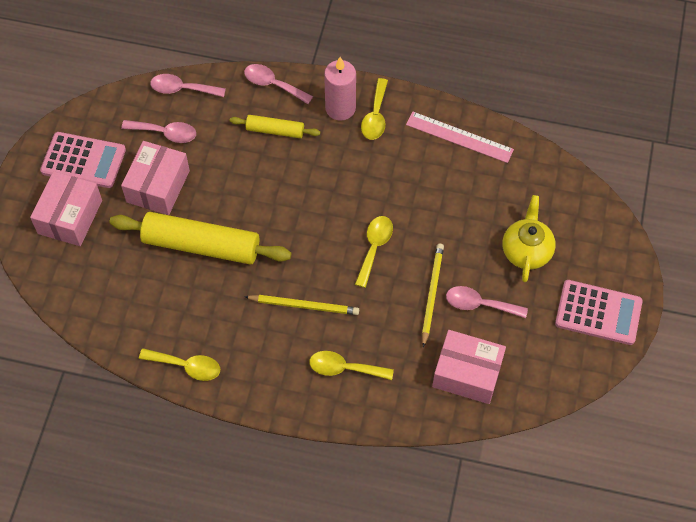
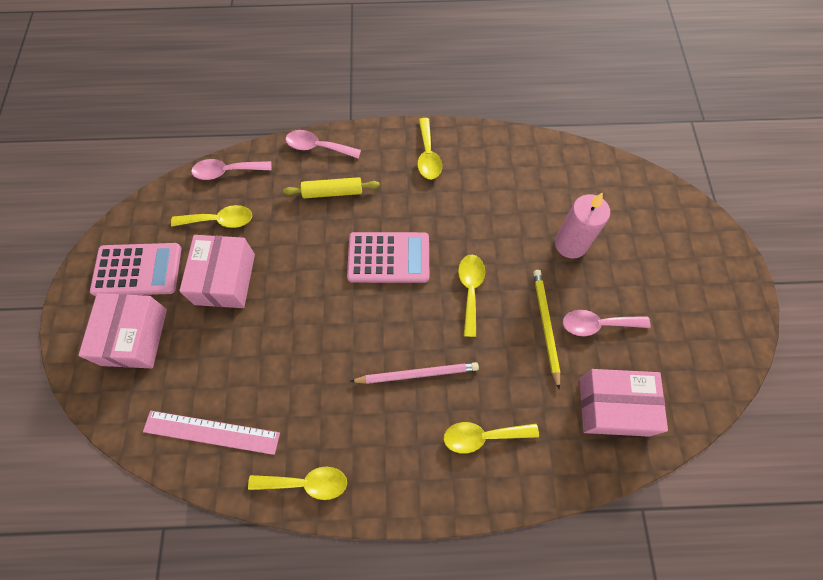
camera: 15 degrees left, 5 degrees up
(165, 133) = (220, 220): pink spoon -> yellow spoon
(201, 245) = (287, 333): yellow rolling pin -> none
(304, 305) = (417, 374): yellow pencil -> pink pencil
(340, 108) = (391, 155): pink candle -> pink candle (570, 244)
(459, 137) = (515, 158): pink ruler -> pink ruler (211, 432)
(526, 251) = (621, 255): yellow teapot -> none
(598, 313) = (716, 303): pink calculator -> pink calculator (388, 258)

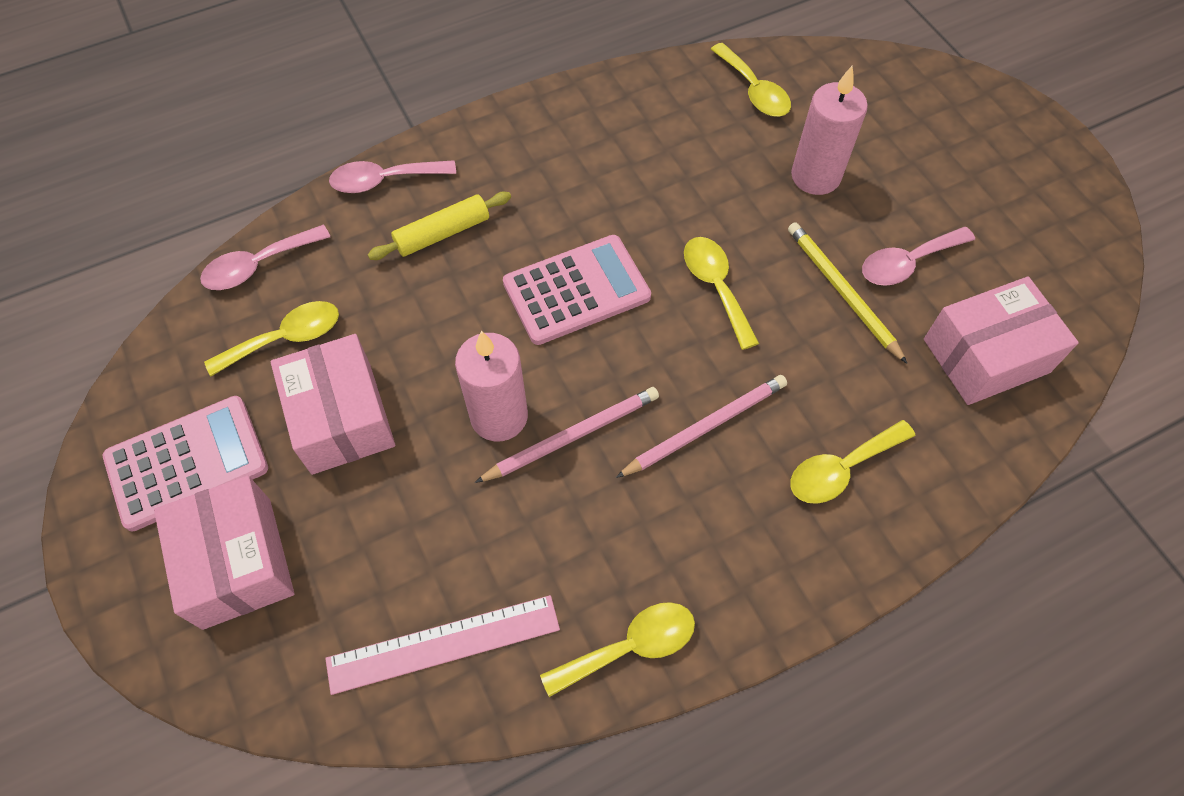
camera: 25 degrees left, 5 degrees down
(307, 315) = (499, 416): none -> pink candle
(340, 345) = (572, 436): none -> pink pencil
(428, 156) = (556, 135): yellow spoon -> yellow spoon (753, 90)

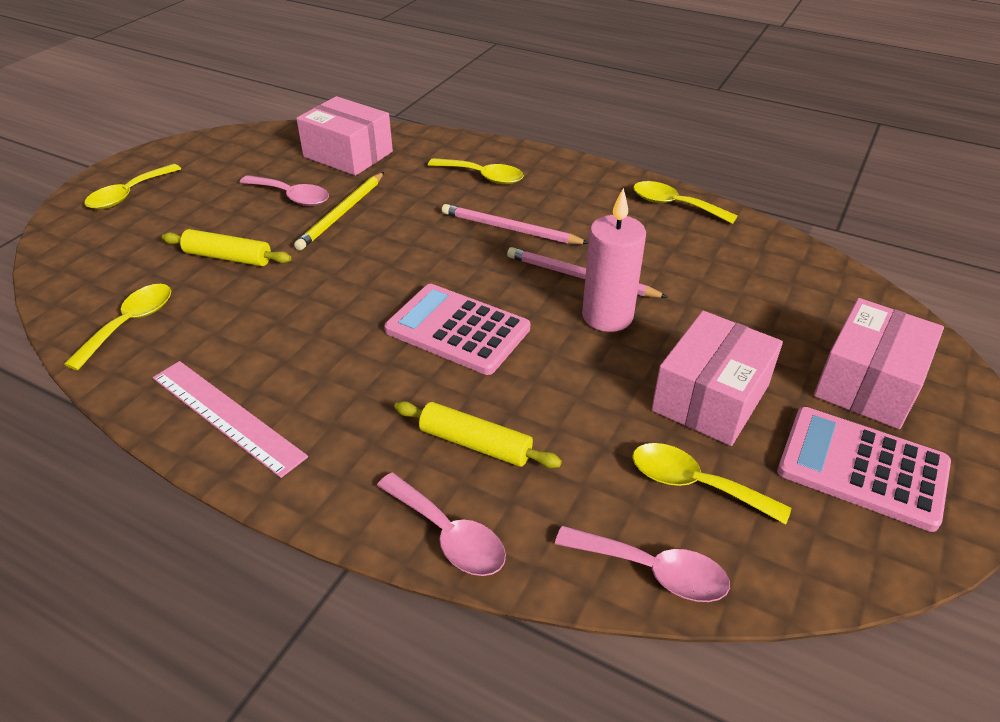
camera: 125 degrees left, 20 degrees down
(443, 644) = (769, 266): pink ruler -> pink ruler (227, 416)
(716, 287) = (387, 264): yellow spoon -> yellow spoon (128, 194)
(815, 176) = (228, 257): pink candle -> yellow rolling pin

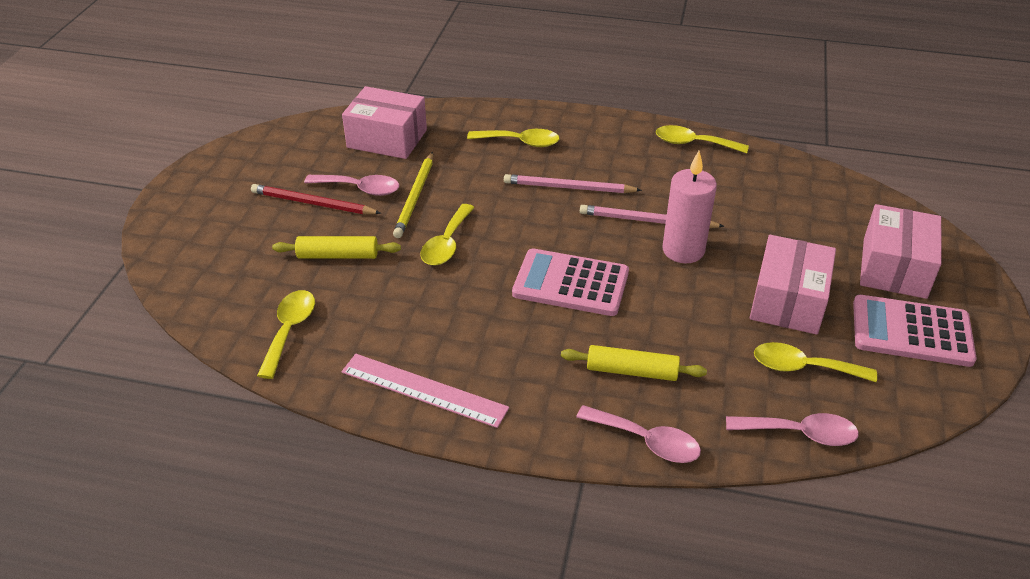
camera: 15 degrees left, 0 degrees up
(128, 194) = (203, 211): yellow spoon -> yellow spoon (446, 244)
(236, 203) = (313, 203): none -> red pencil

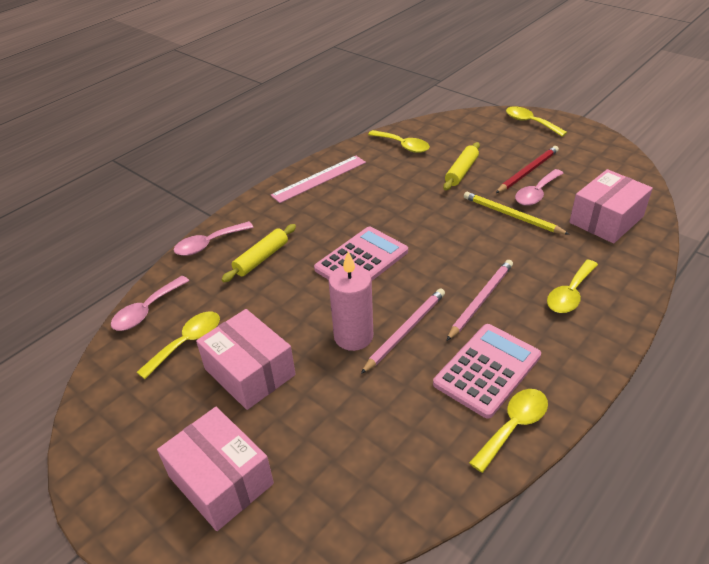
camera: 120 degrees right, 0 degrees up
(446, 244) = (445, 217): yellow spoon -> yellow spoon (530, 122)
(911, 331) = (152, 435): pink calculator -> pink calculator (487, 370)

